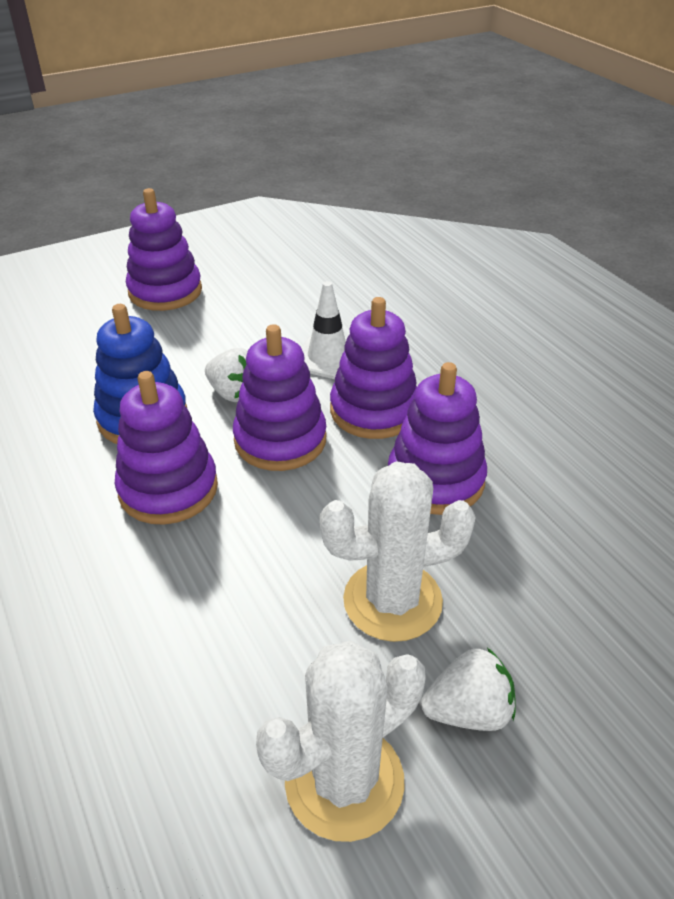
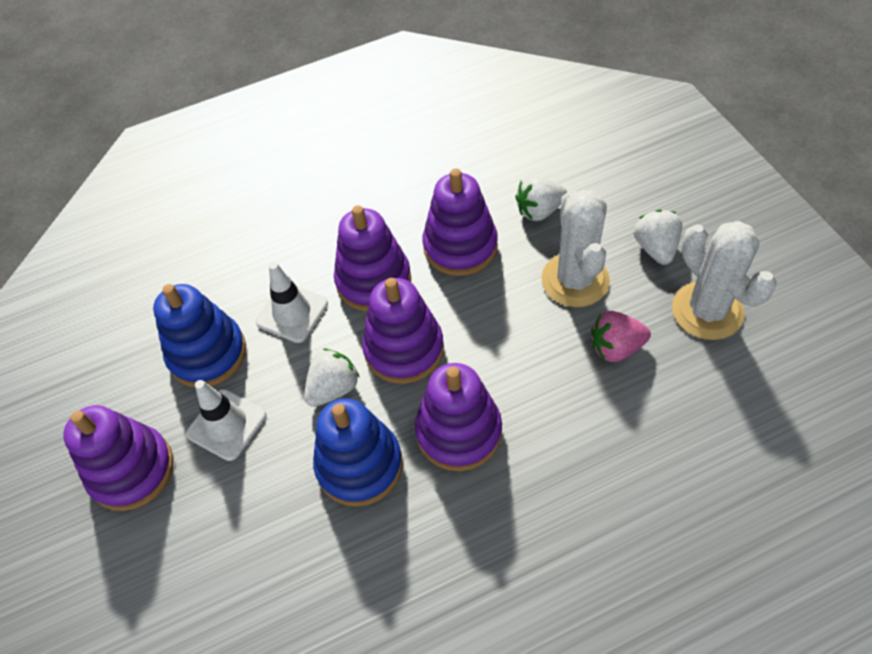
camera: 80 degrees left, 15 degrees up
(201, 333) = (226, 425): none -> white traffic cone
(276, 646) = (616, 348): none -> pink strawberry
(279, 313) = (207, 353): none -> blue stacking toy
(515, 560) = (539, 210): none -> white strawberry

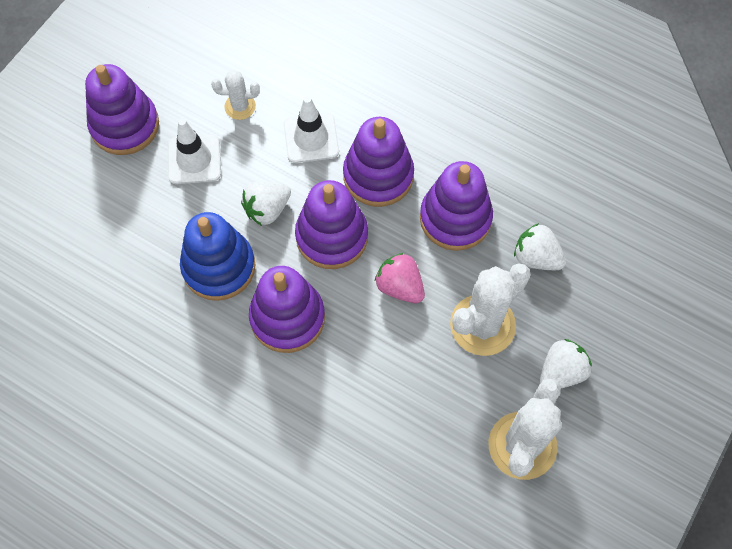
camera: 50 degrees right, 10 degrees up
(207, 353) = (240, 106): blue stacking toy -> white cactus
(333, 388) = (267, 209): white strawberry -> white strawberry turned 135 degrees clockwise
(616, 348) = (437, 391): pink strawberry -> pink strawberry (400, 286)

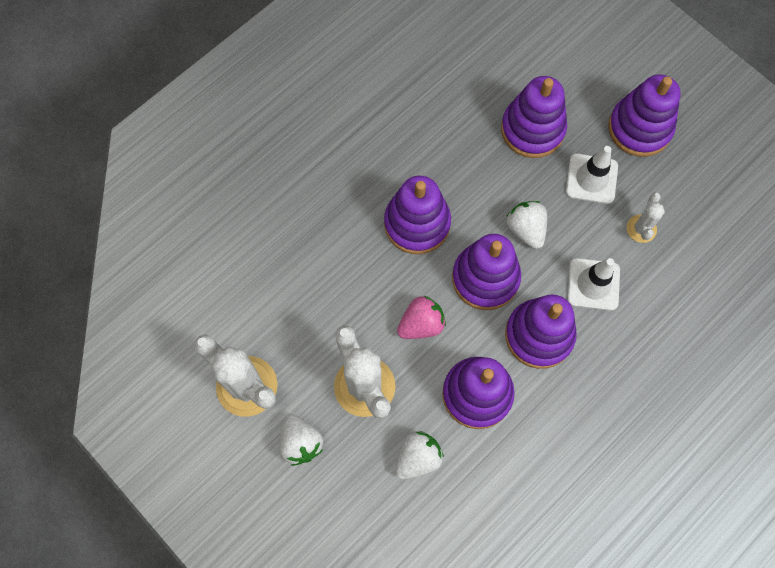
camera: 105 degrees right, 5 degrees up
(147, 226) = (532, 129): none -> purple stacking toy
(219, 267) = (479, 179): blue stacking toy -> none

